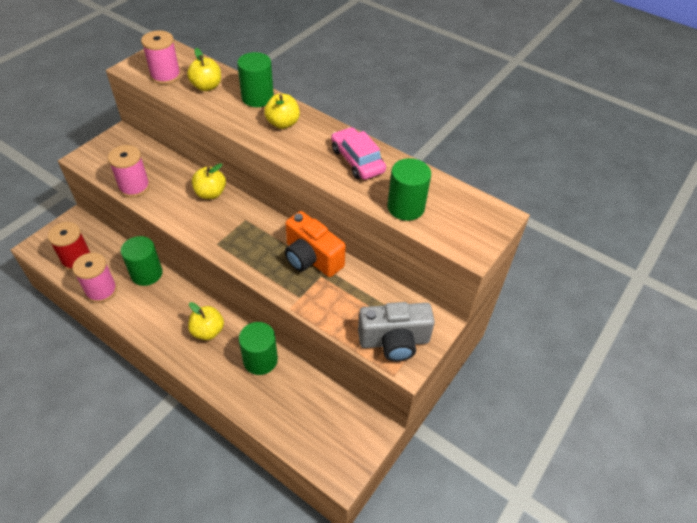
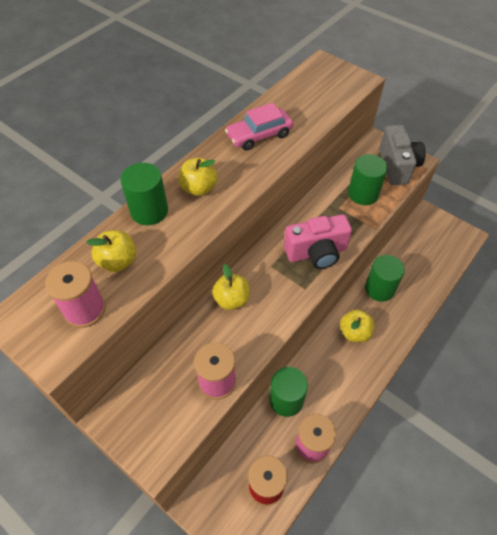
camera: 85 degrees left, 5 degrees up
(259, 254) = (316, 253): none -> pink camera
(311, 258) = (318, 214): orange camera -> none
(405, 207) = (318, 109): green cylinder -> green cylinder (363, 194)

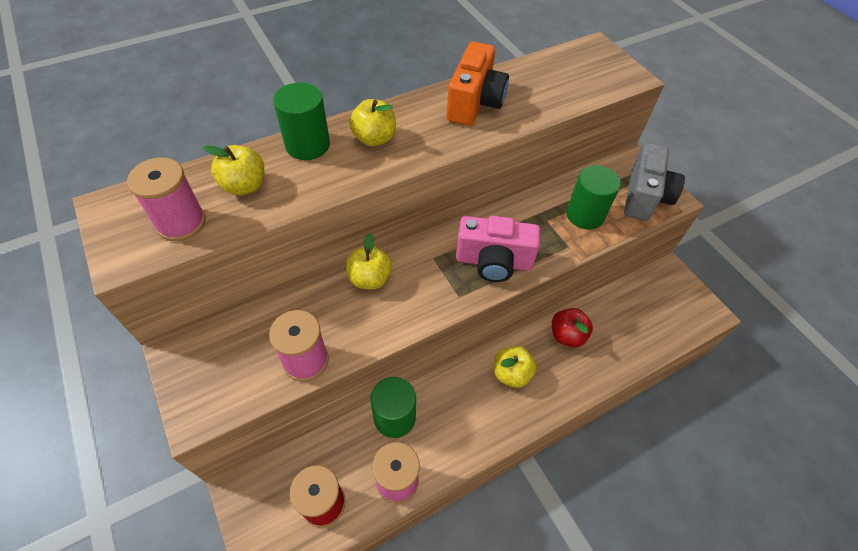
camera: 20 degrees right, 0 degrees up
(259, 135) = (474, 103): pink car -> orange camera
(379, 289) = (567, 335): green cylinder -> red apple

